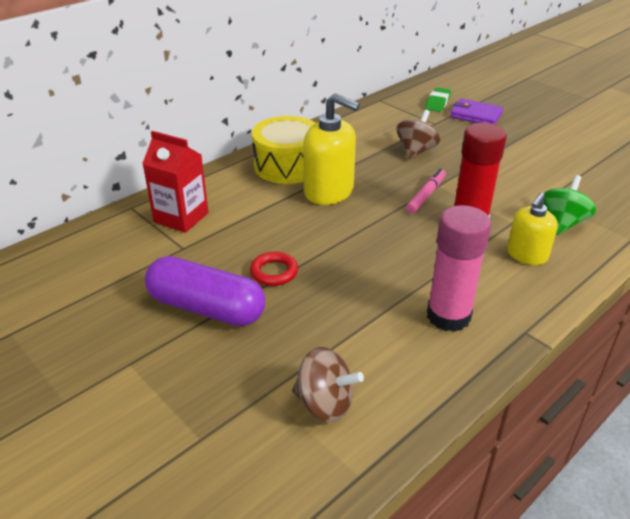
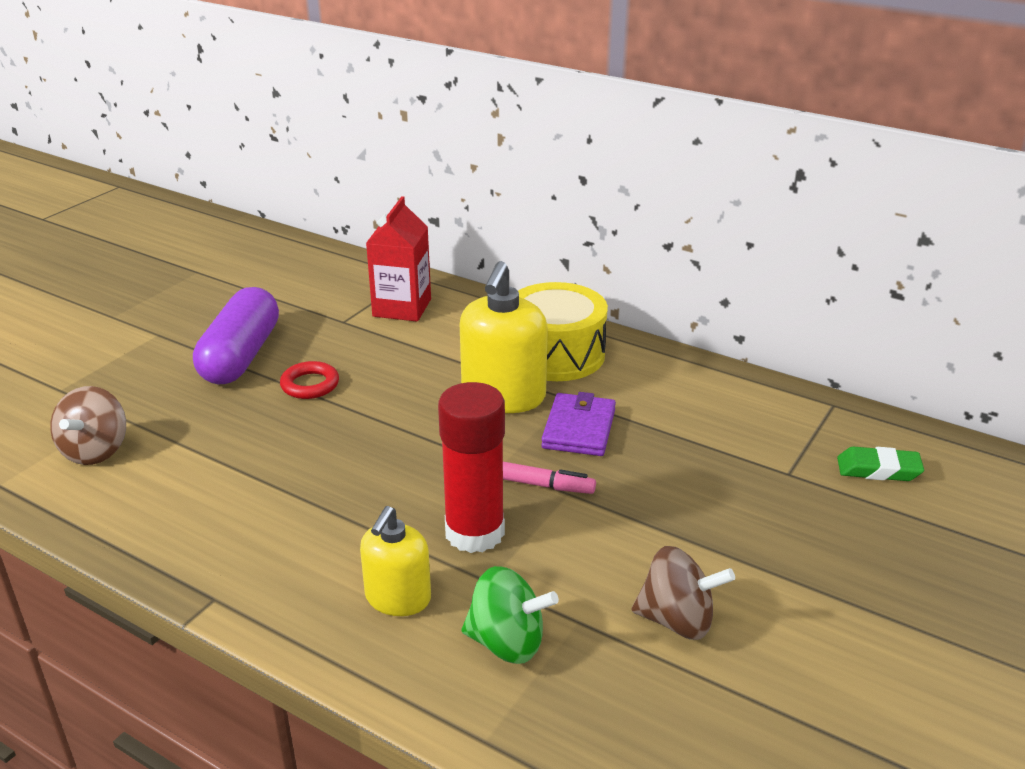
camera: 75 degrees right, 5 degrees down
(416, 151) = (668, 461): brown spinning top -> brown spinning top (677, 620)
(448, 316) = (241, 526): pink glue stick -> none
(475, 115) = (863, 521): purple wallet -> purple wallet (578, 429)
(526, 255) = (398, 598): yellow soap dispenser -> yellow soap dispenser turned 90 degrees counterclockwise

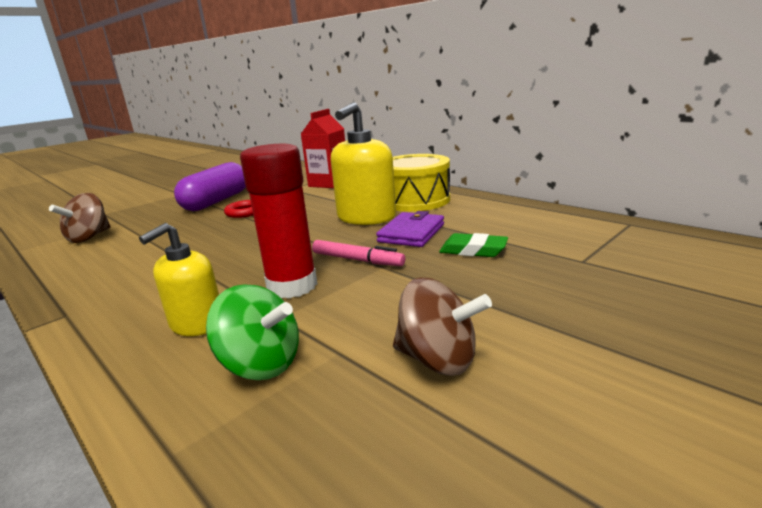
camera: 15 degrees right, 10 degrees down
(878, 470) = (672, 261): green eraser -> green eraser (473, 250)

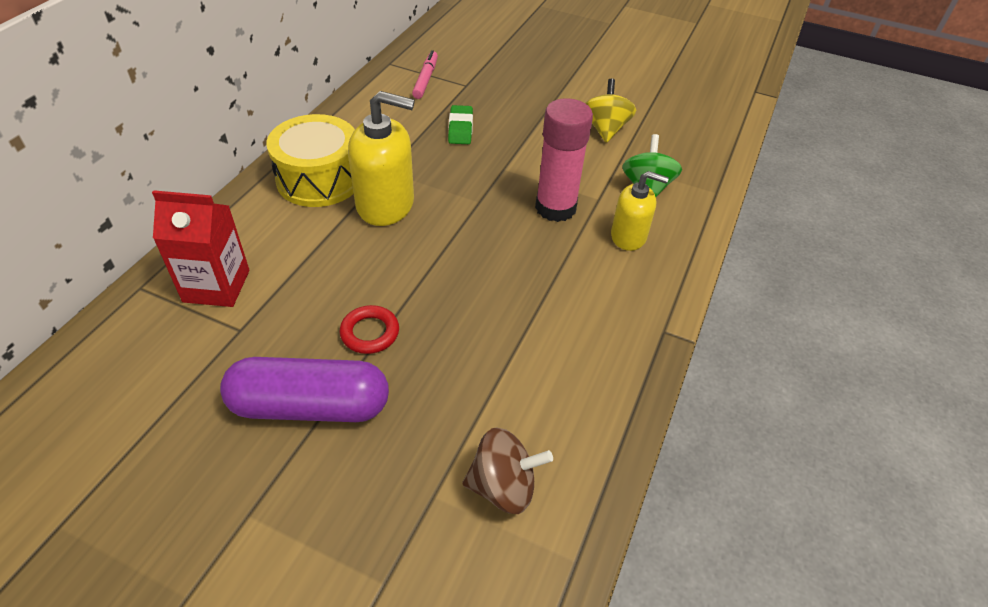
camera: 115 degrees left, 25 degrees up
(292, 286) = (555, 208): red glue stick -> pink glue stick
(357, 260) = (496, 185): pink marker -> pink marker (426, 79)
(411, 233) = (428, 165): purple wallet -> none
(438, 360) = (605, 129): brown spinning top -> yellow spinning top

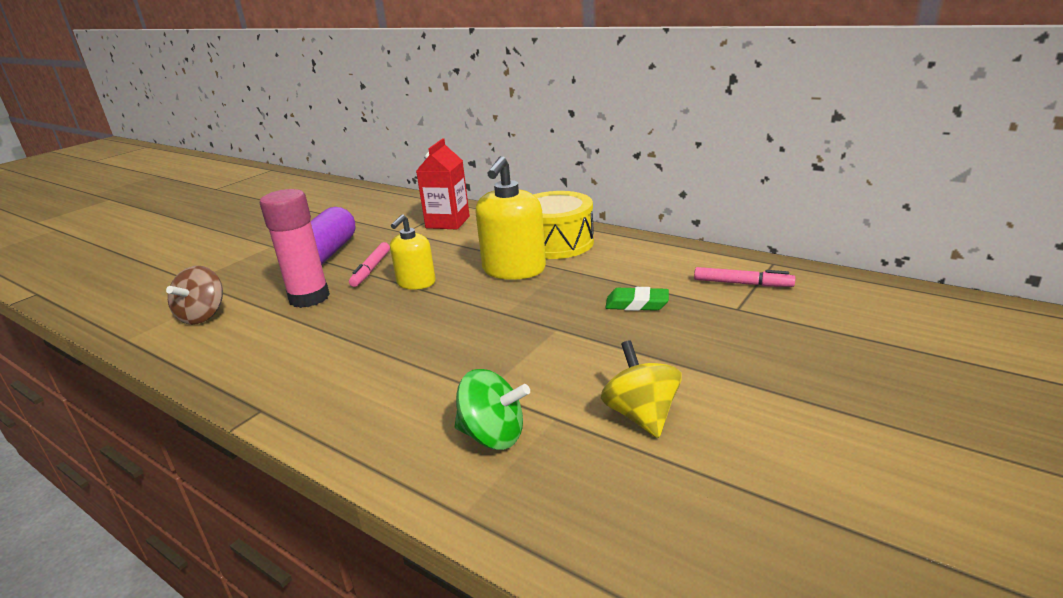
camera: 105 degrees right, 20 degrees down
(370, 333) = (371, 269): red ring -> pink marker
(555, 208) = (478, 357): pink glue stick -> pink glue stick (309, 298)
(605, 129) = (641, 415): yellow spinning top -> yellow spinning top turned 120 degrees counterclockwise
(628, 236) = (407, 405): yellow soap dispenser -> yellow soap dispenser (416, 283)

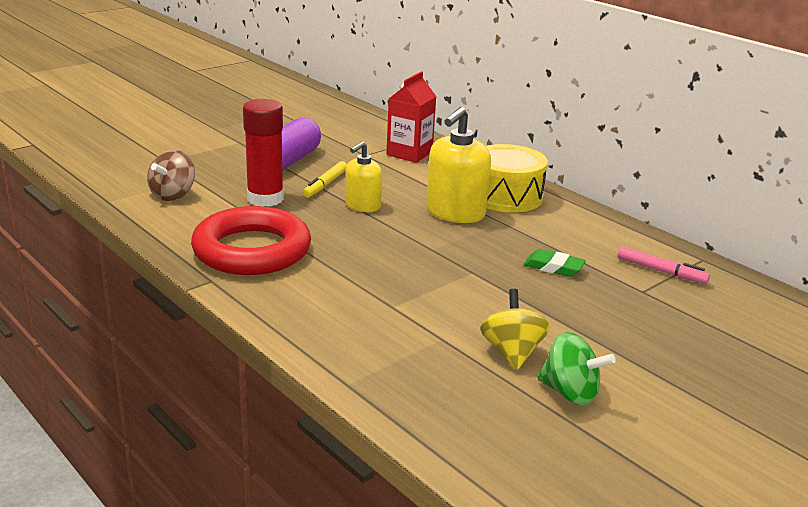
camera: 10 degrees right, 0 degrees up
(304, 360) = (252, 250): none -> red ring
(309, 298) = (265, 199): pink glue stick -> red glue stick
(371, 269) = (325, 184): pink marker -> yellow marker
(493, 436) = (388, 339): green spinning top -> green spinning top (570, 393)

